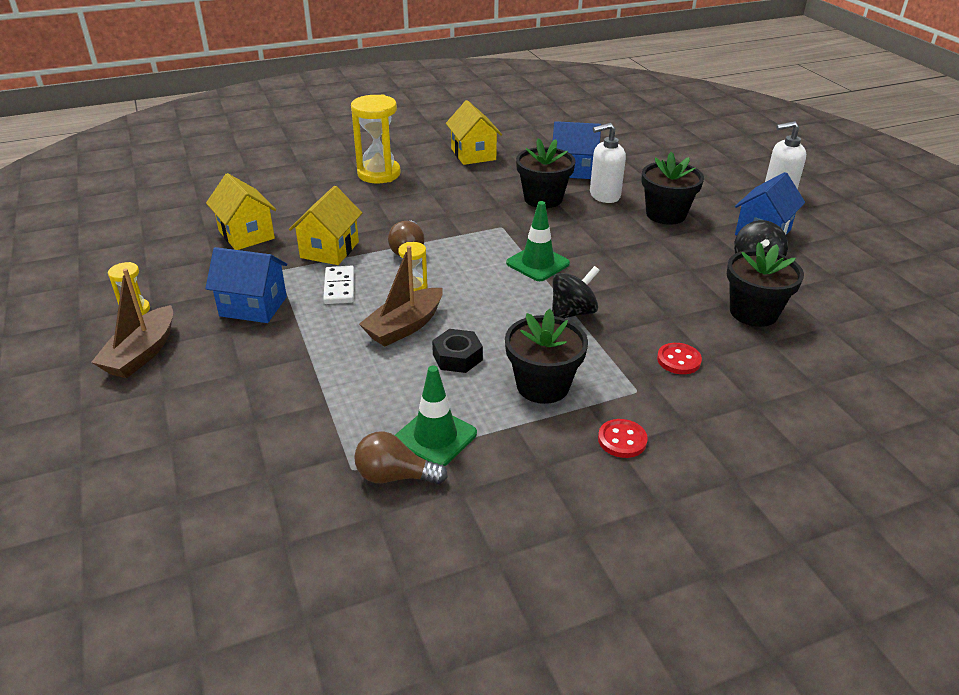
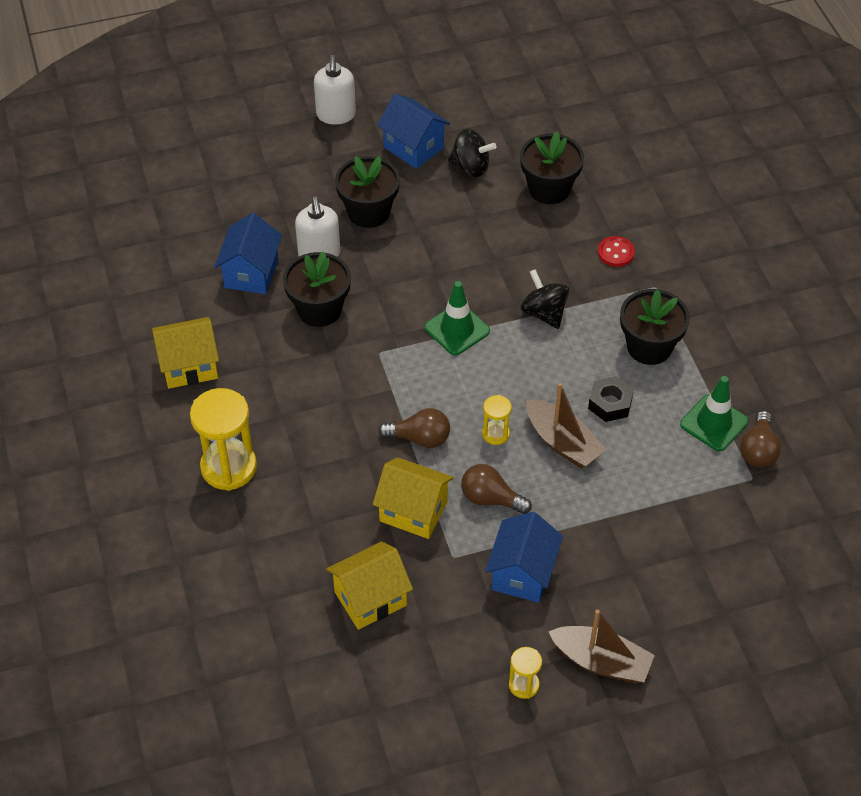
camera: 85 degrees left, 15 degrees up
(339, 287) = (490, 499): white domino -> brown light bulb
(622, 440) = (713, 306): red button -> none

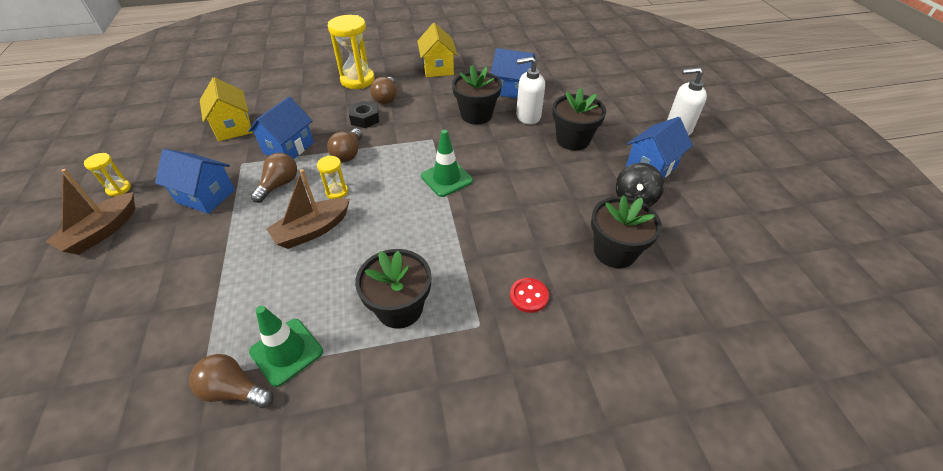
camera: 95 degrees right, 5 degrees down
(281, 419) = (386, 98): none -> brown light bulb
(413, 511) = (288, 148): yellow house -> blue house
(544, 313) = (456, 232): black spinning top -> none
(610, 403) = (341, 267): black nut -> black nut (365, 119)

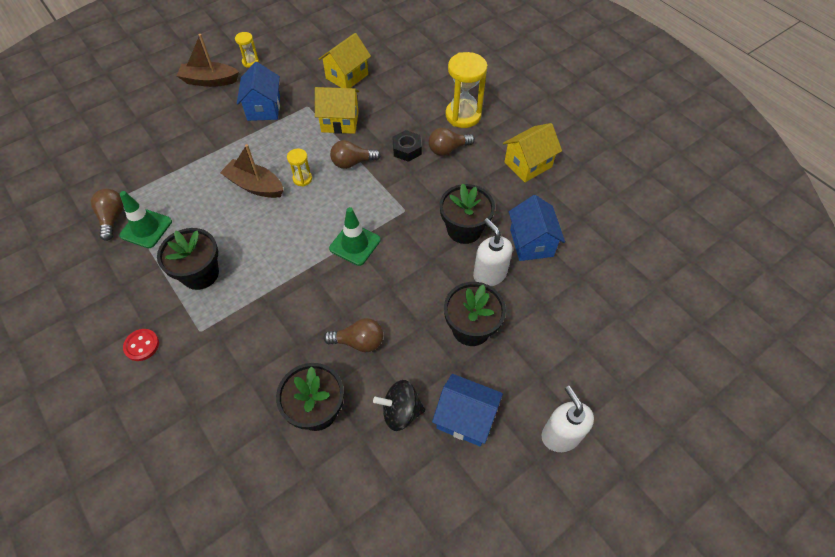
camera: 65 degrees right, 10 degrees up
(279, 185) = (294, 141): brown light bulb -> brown light bulb (359, 342)
(288, 148) = (340, 122): blue house -> yellow house
(529, 296) = (240, 355): red button -> red button (142, 345)

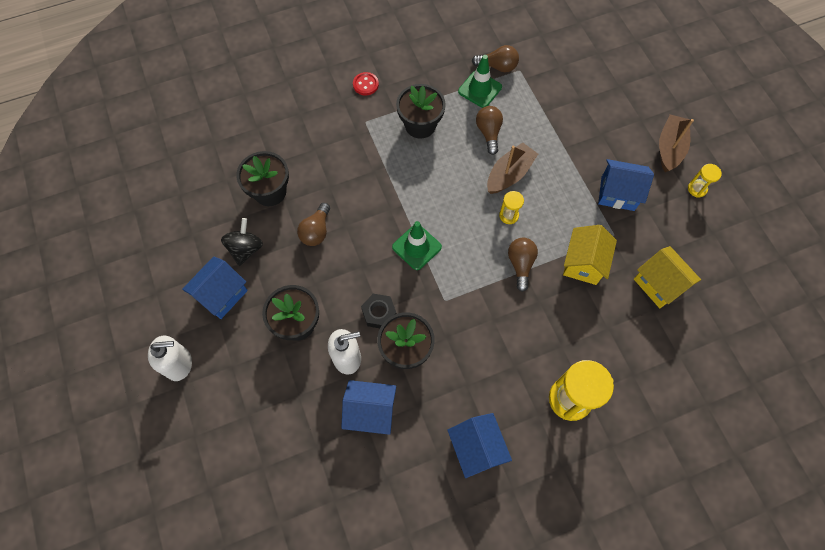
camera: 105 degrees right, 10 degrees up
(407, 149) = (528, 322): black nut -> black nut (379, 313)
(448, 149) = (519, 365): brown light bulb -> brown light bulb (488, 133)
(528, 165) = (476, 448): yellow house -> blue house

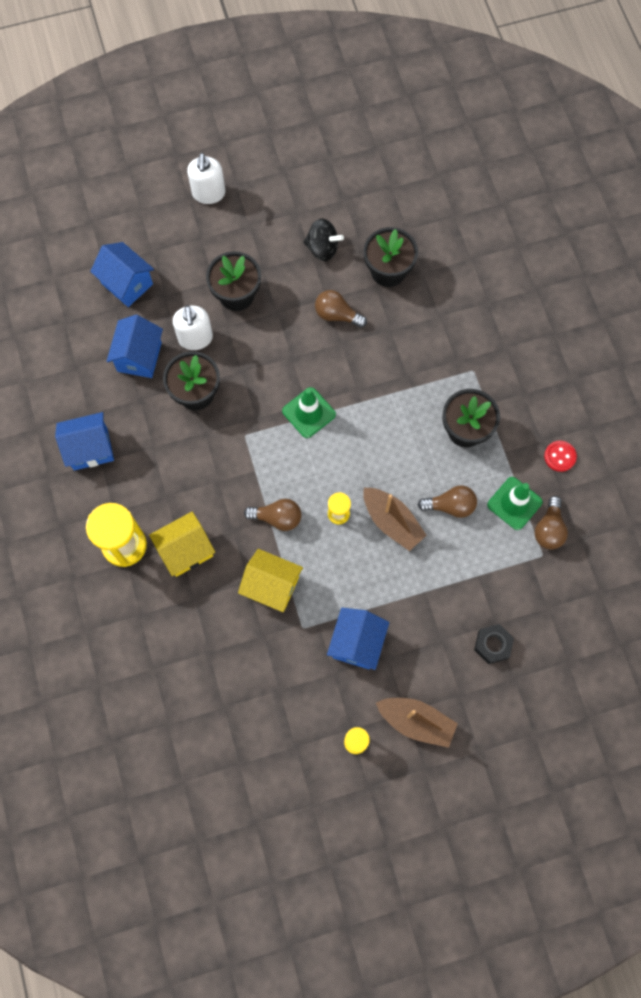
camera: 95 degrees right, 5 degrees up
(222, 295) = (274, 228): blue house -> blue house (127, 284)
(365, 84) = (526, 374): red button -> red button (560, 456)
(379, 313) = (238, 370): black nut -> black nut (492, 645)
(658, 284) = (237, 665): yellow house -> yellow house (186, 550)

